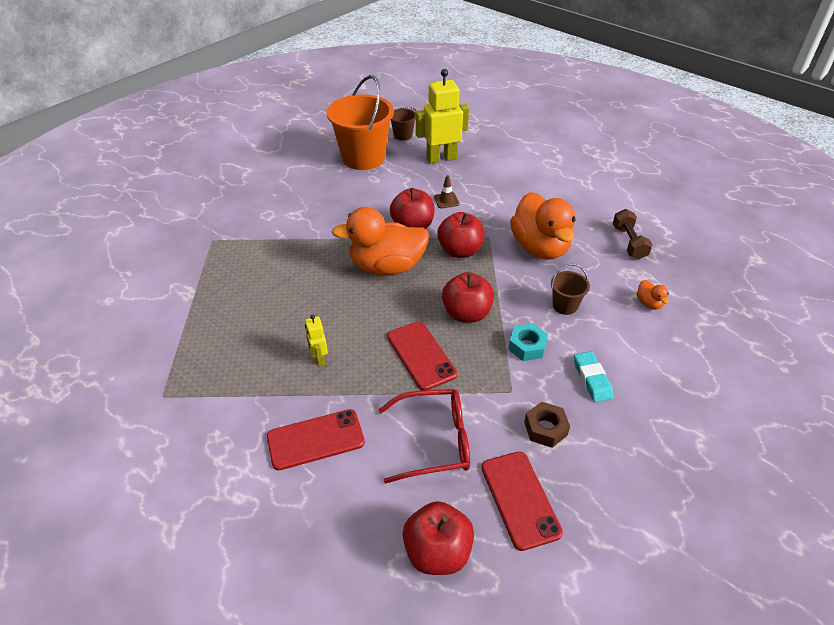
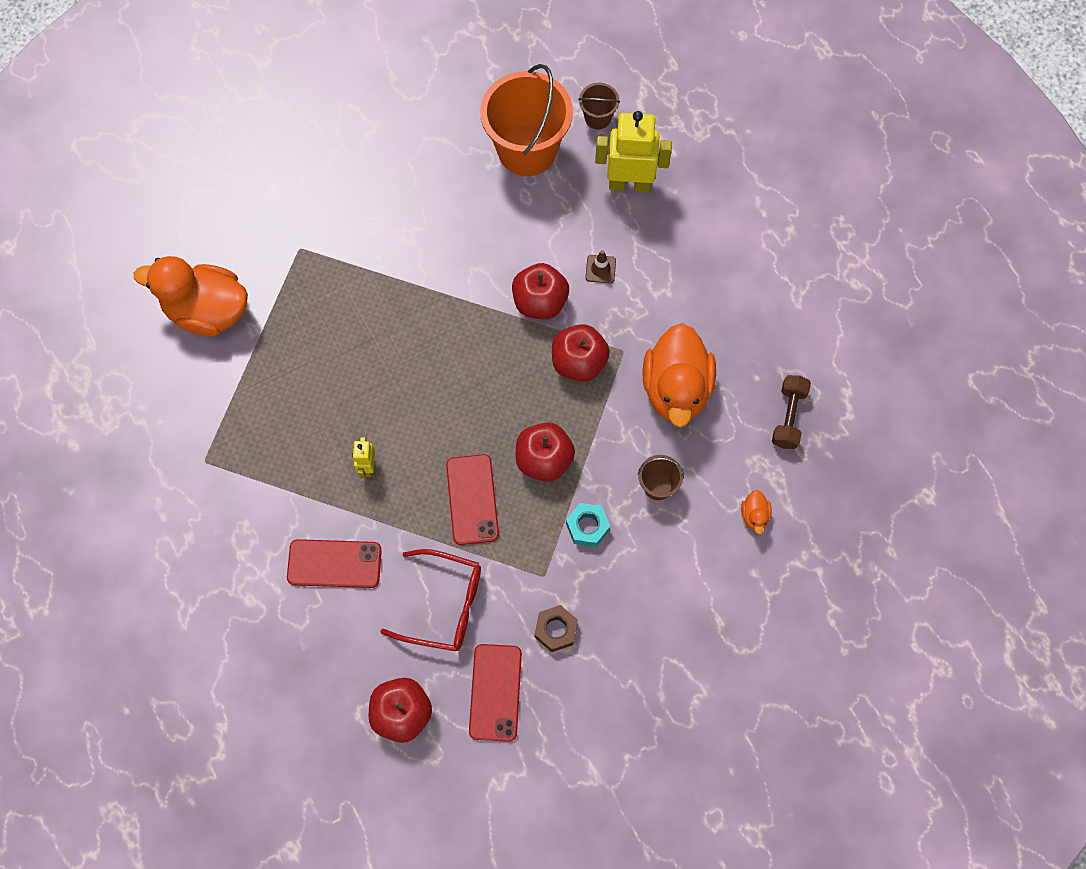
camera: 20 degrees right, 25 degrees up
(386, 267) = (484, 359): orange duck -> orange duck (207, 311)
(592, 379) = (633, 591): turquoise eraser -> none

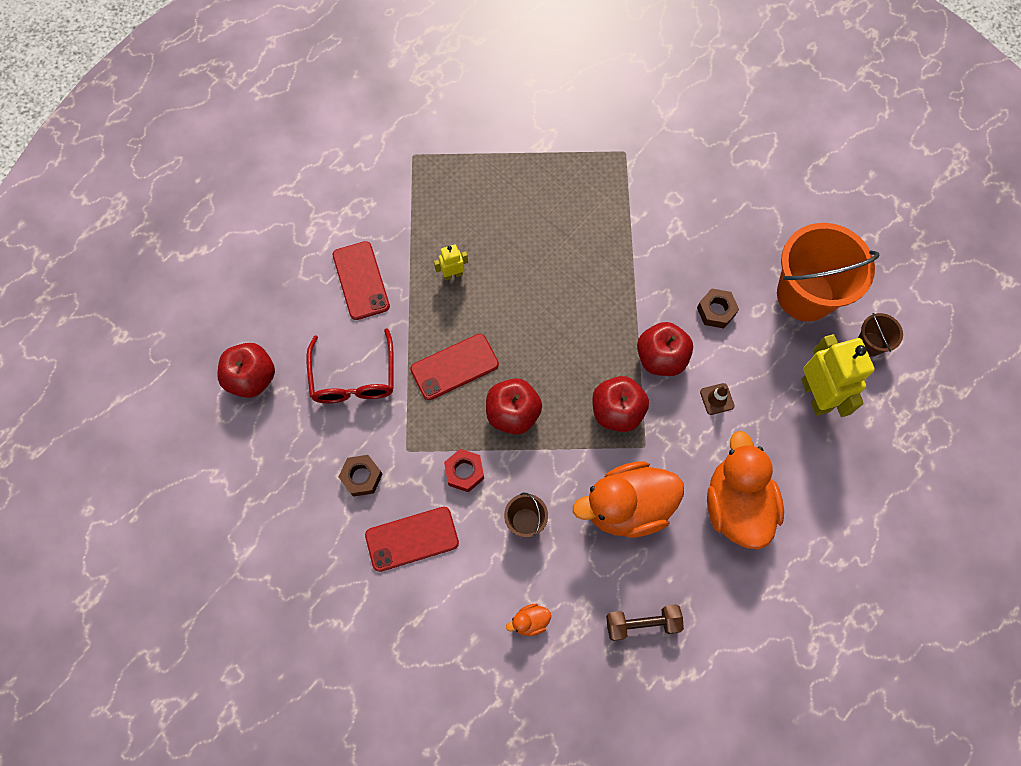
camera: 70 degrees right, 0 degrees up
(207, 311) = (540, 107): orange duck -> orange duck (736, 505)
(495, 692) = (291, 446): red phone -> red phone (412, 539)
(511, 234) = (716, 311): none -> brown nut
(587, 527) = (464, 472): turquoise nut -> red nut

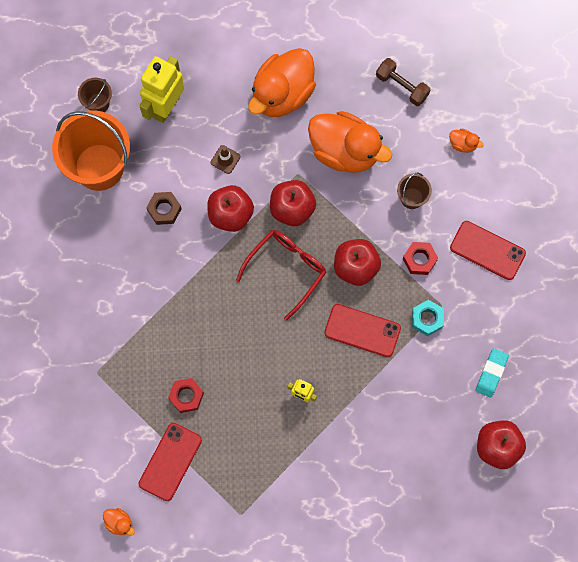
camera: 135 degrees left, 5 degrees up
(310, 433) = (491, 373): none -> turquoise eraser
(354, 378) = (432, 384): red glasses -> red glasses (287, 269)
(361, 280) = (366, 449): red phone -> red phone (170, 461)
(361, 477) = (484, 315): brown nut -> none
(409, 427) = (427, 319): none -> turquoise nut
(495, 76) = (119, 523): none -> orange duck
(540, 194) = (186, 396): none -> red nut

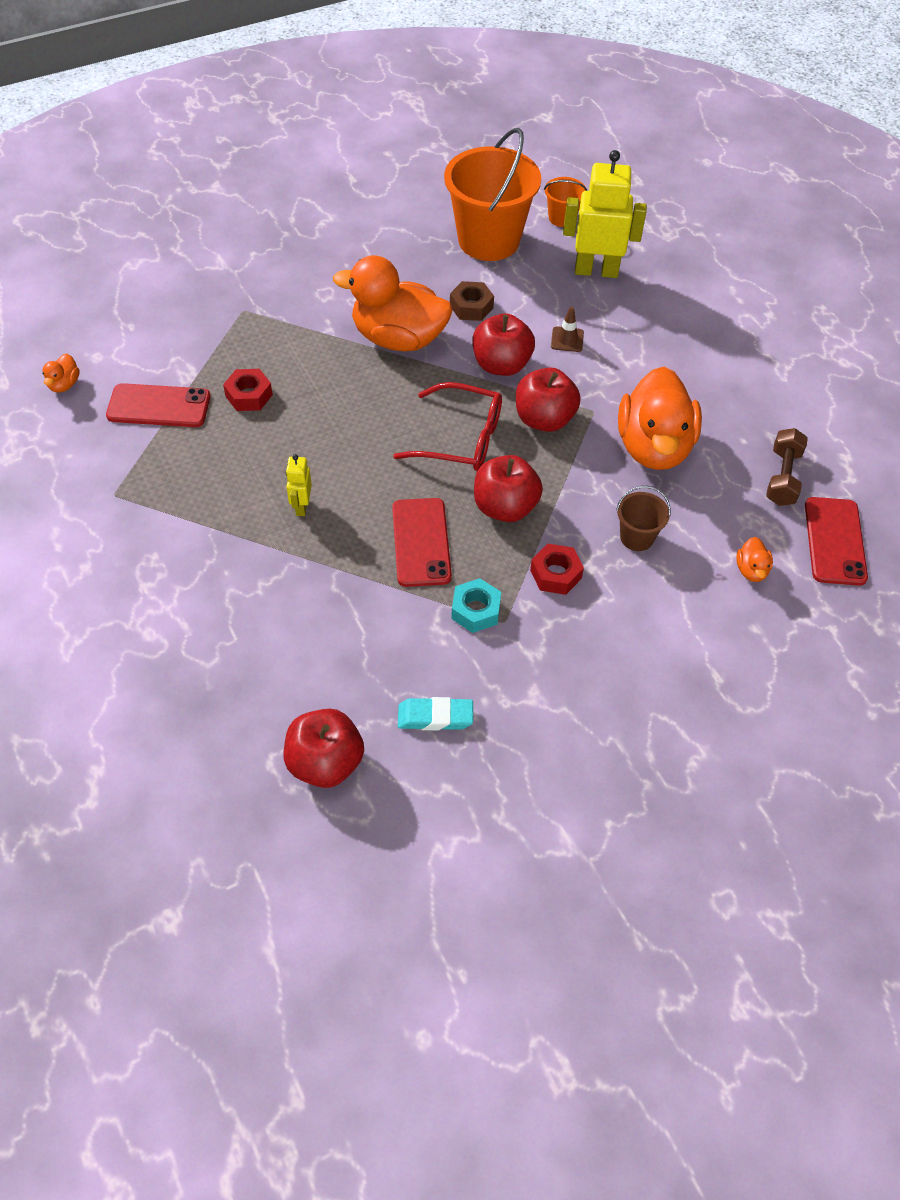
camera: 65 degrees right, 20 degrees down
(98, 103) = (562, 218): brown bucket -> orange bucket
(282, 94) = (685, 365): orange duck -> orange duck (398, 338)
(487, 250) = (617, 650): red phone -> red phone (834, 541)

